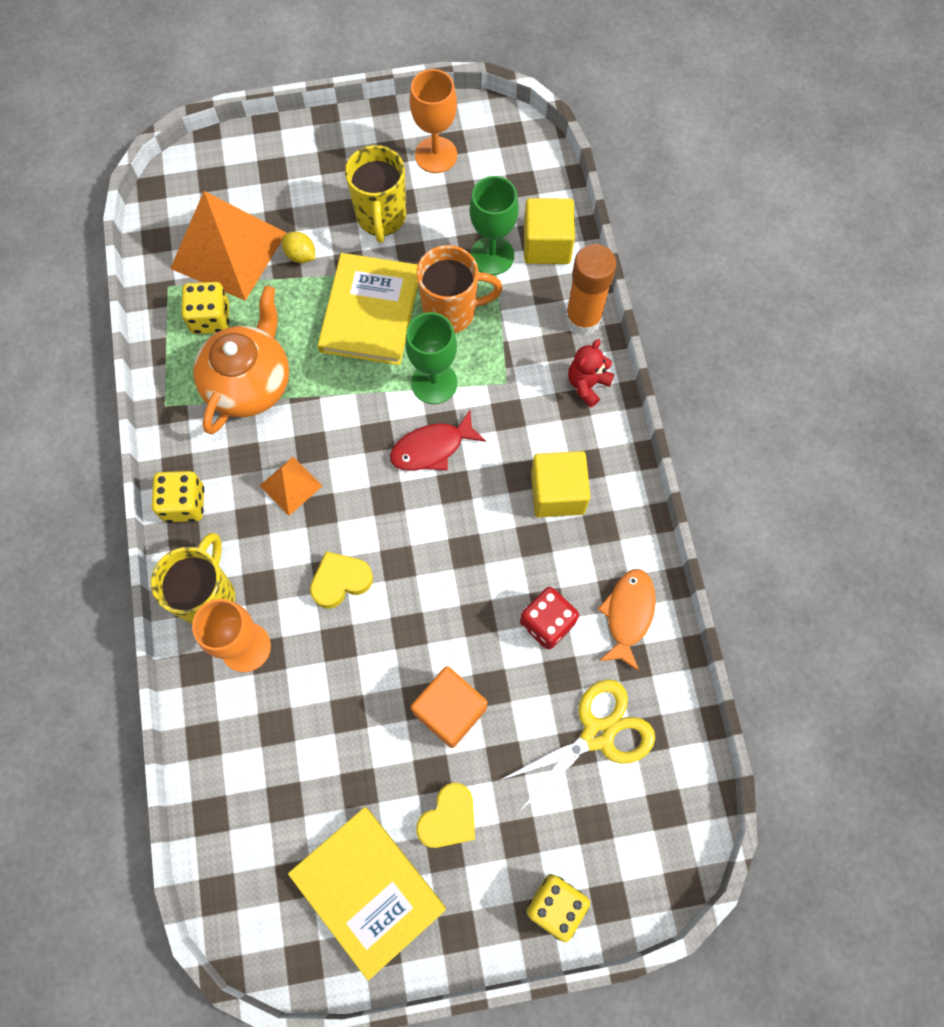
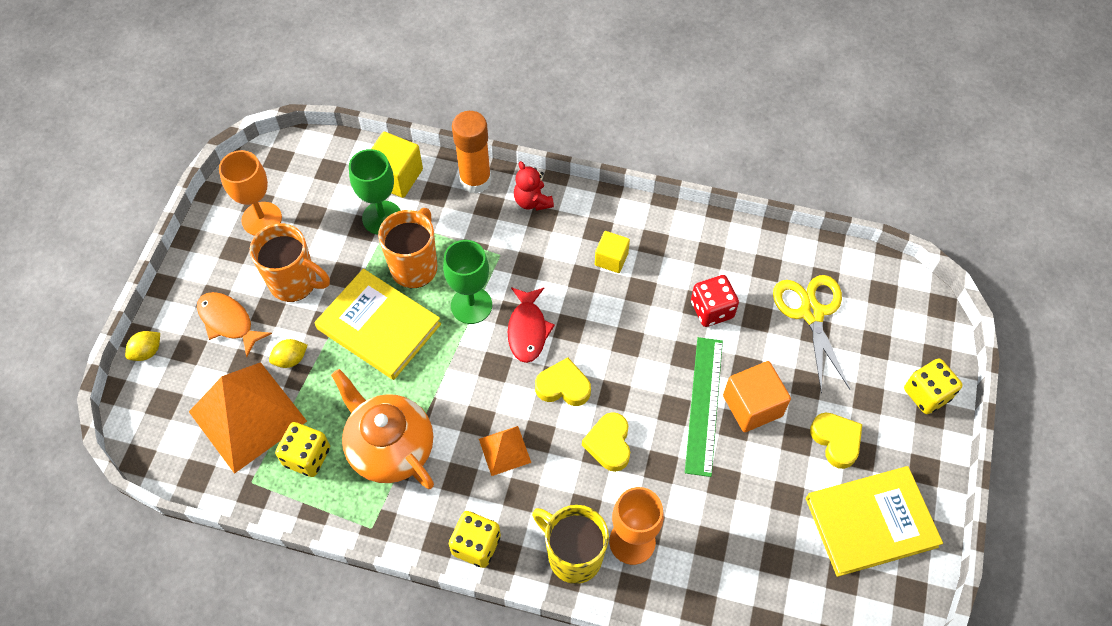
camera: 65 degrees left, 10 degrees down
(255, 139) = (147, 352): none -> yellow lemon
(381, 218) = (295, 283): yellow mug -> orange mug
(384, 510) = (563, 386): none -> yellow heart
(427, 659) = (704, 405): none -> green ruler
(557, 493) = (611, 259): yellow cube -> yellow cube, size x0.64
(628, 614) = (729, 254): orange fish -> orange fish (228, 322)

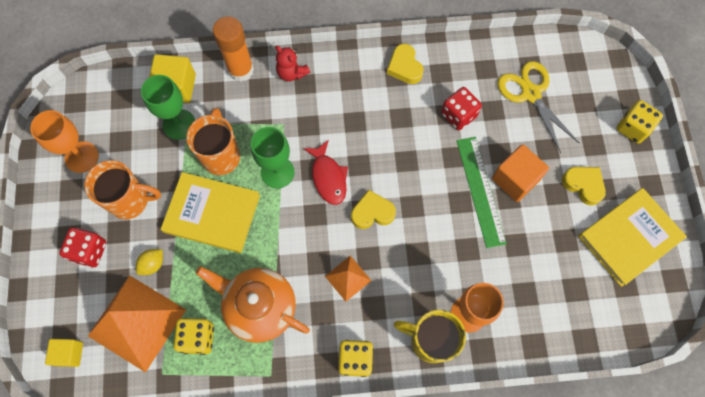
camera: 20 degrees left, 10 degrees up
(147, 352) = (32, 299): yellow lemon -> none
(228, 322) = (89, 251): orange fish -> red dice
(609, 444) = (423, 245): yellow heart -> yellow heart (404, 67)
(611, 259) = (369, 100): yellow cube -> yellow cube (69, 353)

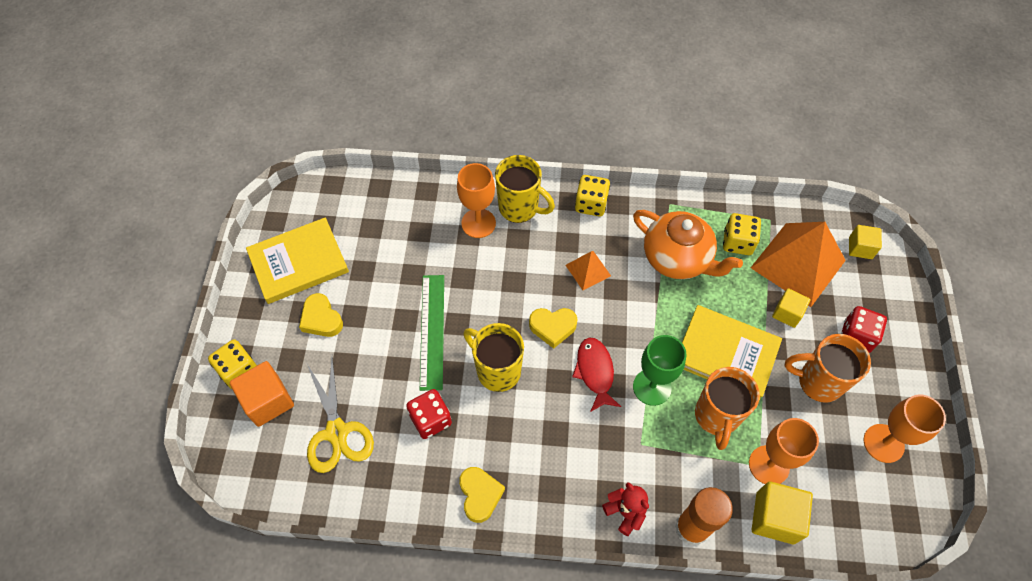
camera: 170 degrees left, 10 degrees down
(153, 264) = (787, 313): yellow lemon -> yellow cube
(179, 124) = (769, 465): green goblet -> orange goblet
(413, 164) = (497, 370): none -> yellow mug
(515, 179) = (391, 336): orange cube -> orange cube (268, 401)

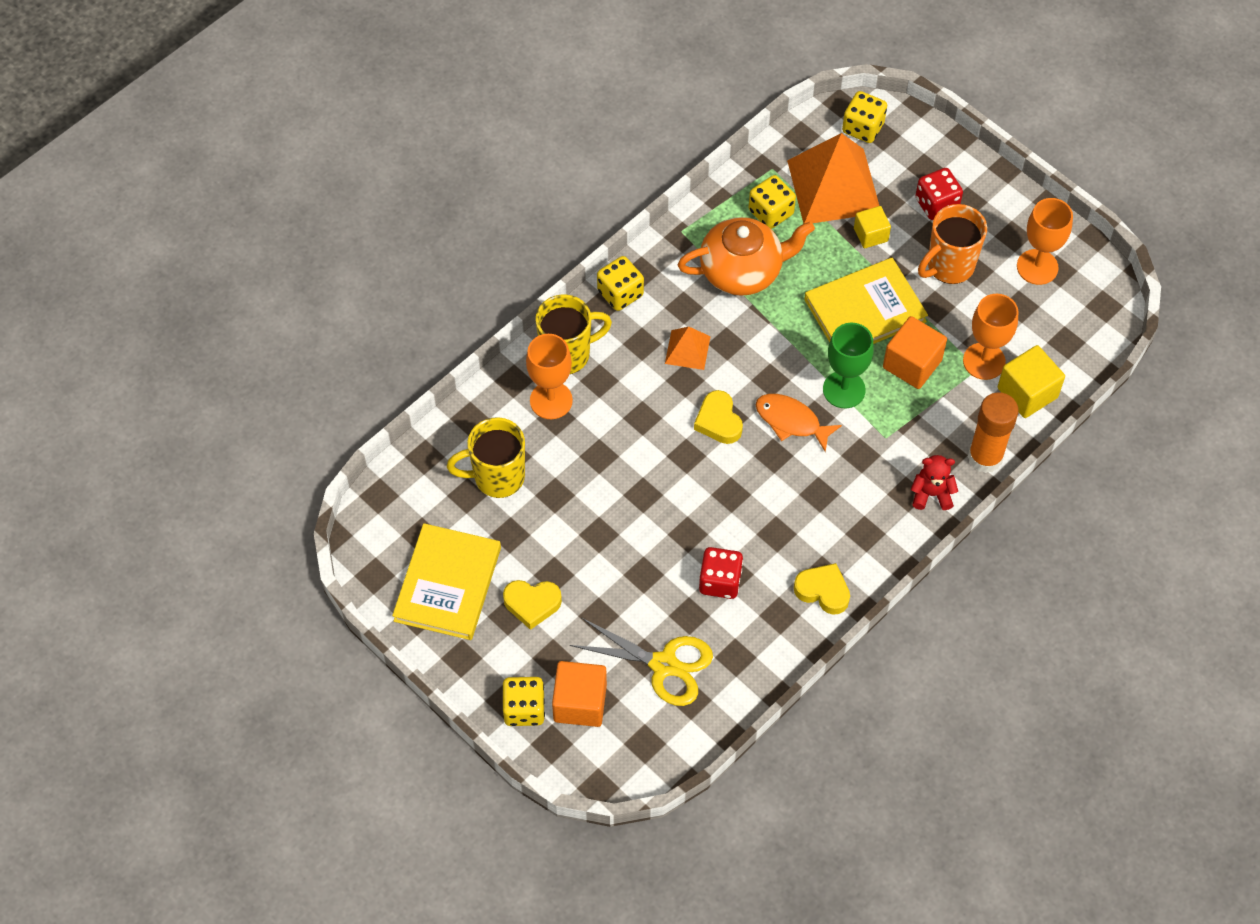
camera: 50 degrees left, 0 degrees up
(432, 331) = (631, 520): green ruler -> none
(497, 370) = (720, 496): yellow mug -> yellow mug (497, 477)
(552, 327) = (718, 421): yellow heart -> yellow heart turned 120 degrees clockwise
(595, 372) = (791, 421): red fish -> orange fish
(716, 417) = (912, 364): orange mug -> orange cube
(860, 248) = (863, 128): yellow cube -> yellow dice

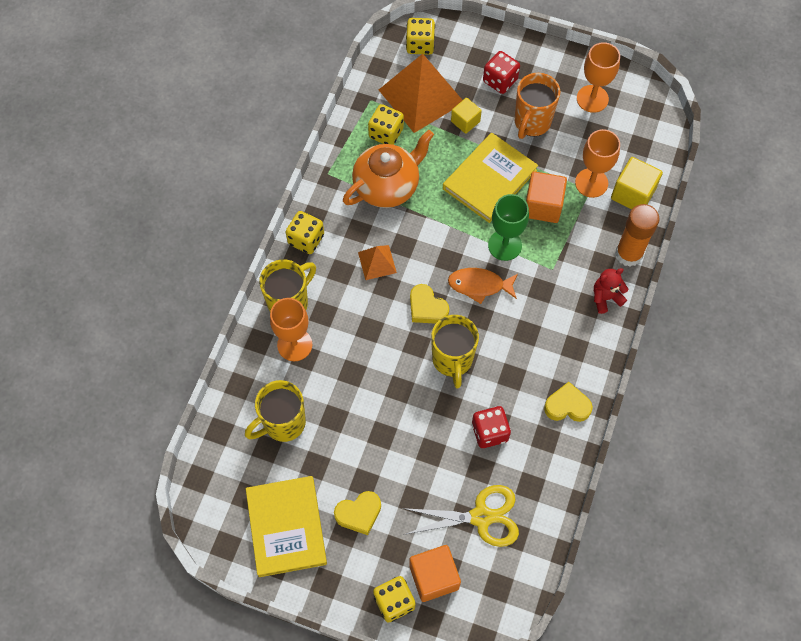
camera: 25 degrees left, 5 degrees up
(718, 489) = (452, 360): none -> yellow mug

